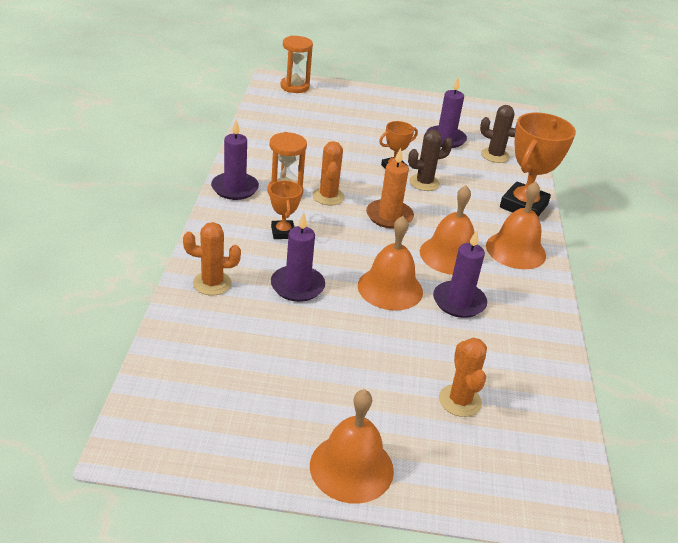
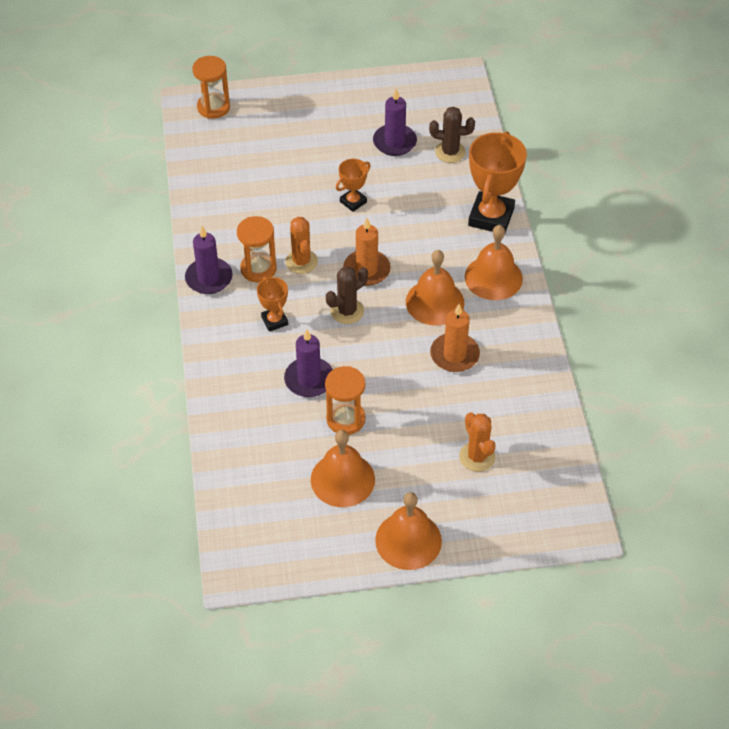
camera: 10 degrees left, 15 degrees up
(212, 283) = (234, 399): orange cactus -> none
(322, 329) = (345, 419): none -> orange hourglass
(390, 288) = (391, 357): orange bell -> orange bell (342, 479)
(424, 183) = (388, 214): brown cactus -> brown cactus (347, 311)
(459, 302) = (454, 355): purple candle -> orange candle

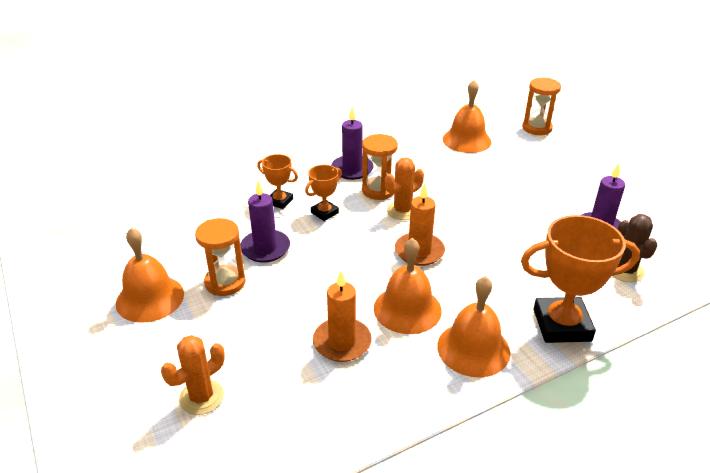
camera: 70 degrees right, 15 degrees down
(347, 311) = (359, 251): brown cactus -> none
(353, 202) = (498, 223): orange trophy -> orange trophy (280, 201)
(408, 540) = (76, 365): orange bell -> orange bell (466, 140)

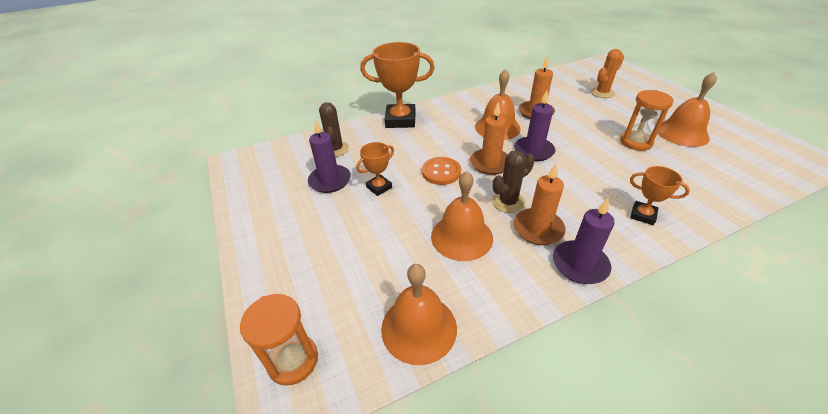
camera: 175 degrees left, 5 degrees up
(265, 248) = (623, 166): purple candle -> purple candle (533, 151)
(324, 213) = (587, 201): orange trophy -> orange trophy (379, 187)
(378, 190) = (538, 229): orange hourglass -> orange candle
(402, 211) = (508, 202): orange cactus -> brown cactus
(473, 348) = (457, 110): orange bell -> orange bell (461, 236)
(476, 240) = (441, 172): none -> orange button

